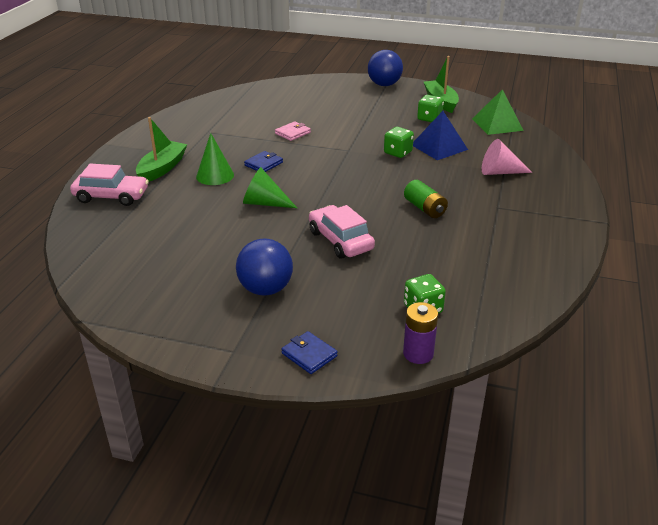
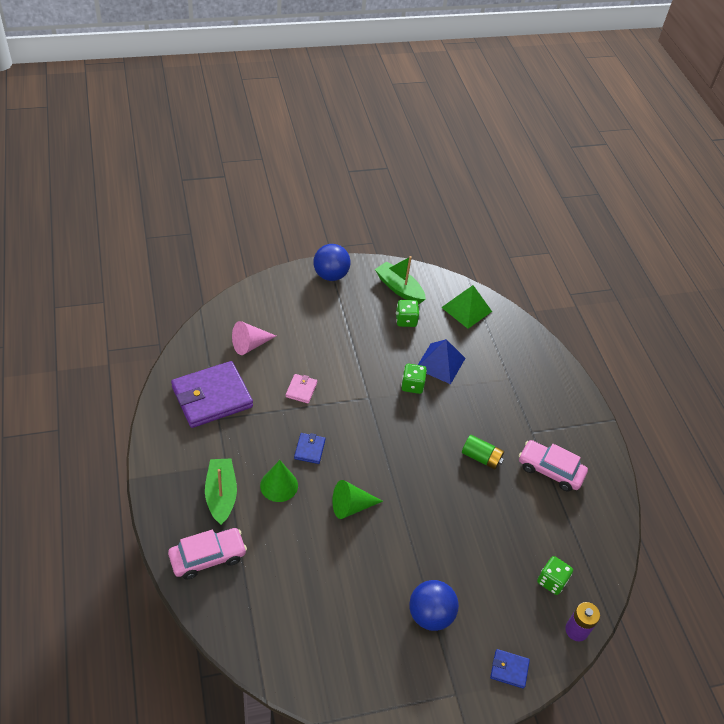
camera: 35 degrees left, 15 degrees up
(215, 121) = (212, 397): none -> purple wallet
(340, 240) = (445, 529): pink car -> pink car (550, 470)
(500, 172) = (508, 382): pink cone -> pink cone (250, 345)

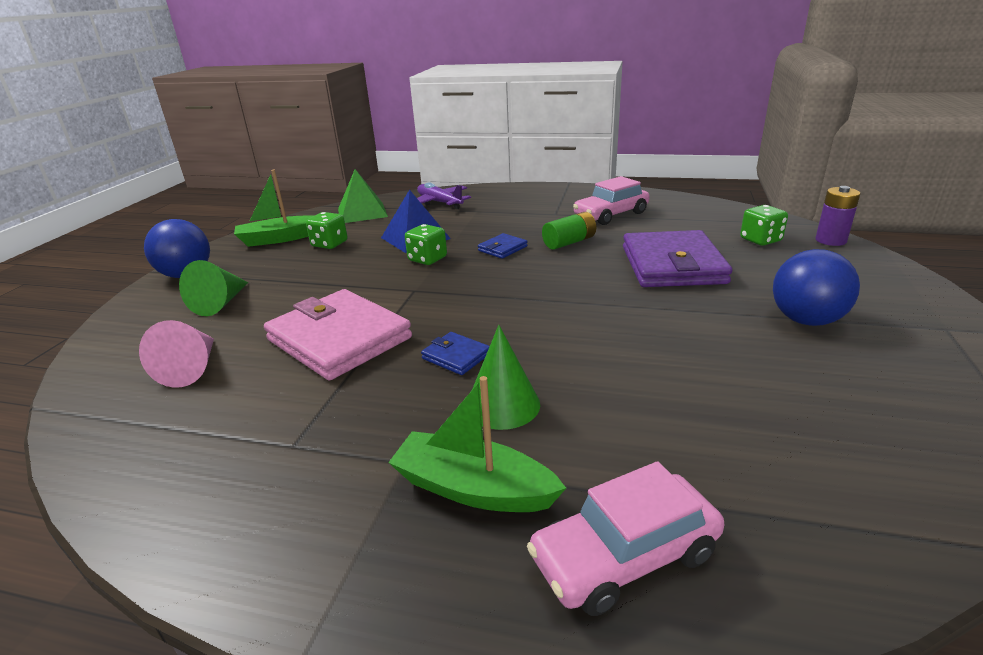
camera: 55 degrees left, 20 degrees down
(208, 557) = (625, 556): pink car -> pink car turned 120 degrees counterclockwise
(212, 397) = (236, 441): purple wallet -> purple wallet (672, 265)
(301, 390) = (339, 339): pink wallet -> pink wallet, size x2.28
(351, 506) = (589, 342): green cone -> green cone (221, 303)
(509, 669) = (894, 285): blue wallet -> blue wallet (502, 248)
(512, 348) = (440, 203): none -> purple plane

